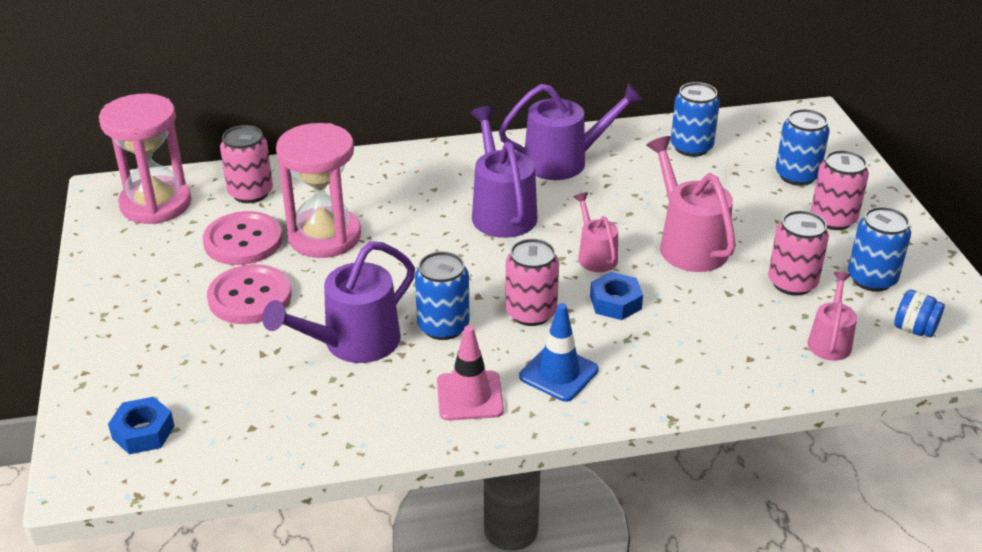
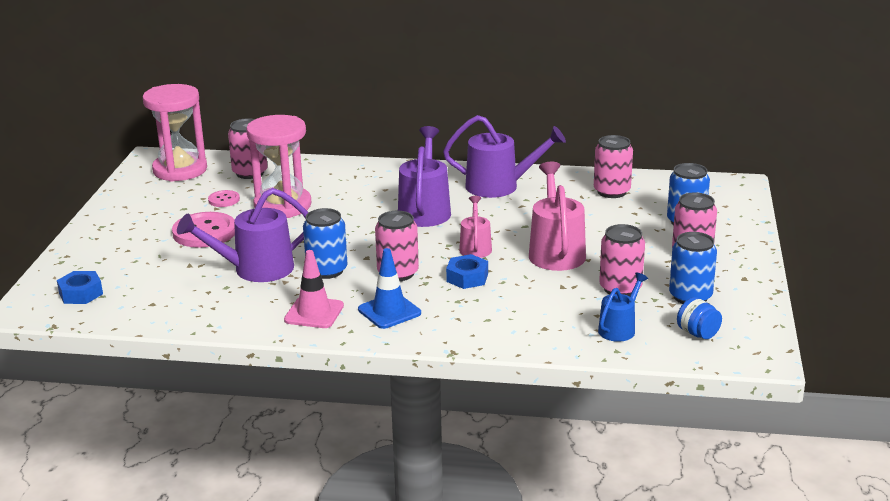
camera: 20 degrees right, 10 degrees down
(243, 241) = (224, 200): pink button -> pink button, size x0.52
(691, 147) = (611, 191): blue can -> pink can
(830, 341) = (619, 328): pink watering can -> blue watering can

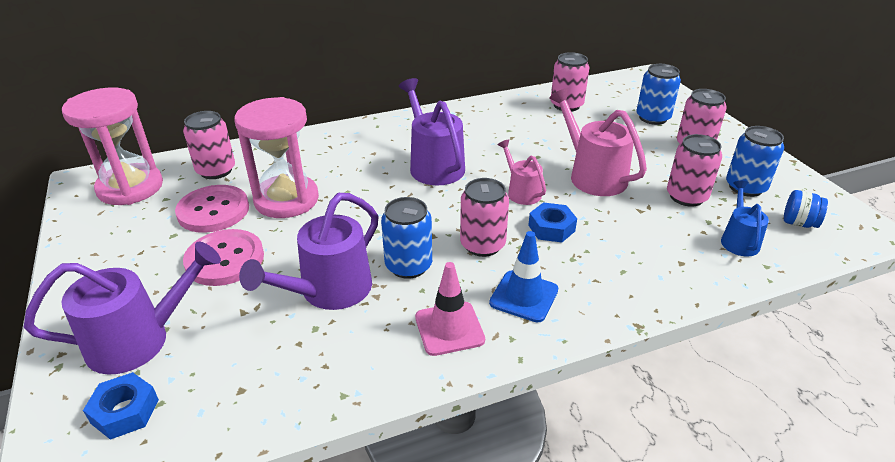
camera: 30 degrees left, 10 degrees up
(224, 200) = (213, 211): pink button -> pink button, size x1.94
(500, 186) = (473, 123): purple watering can -> purple watering can (140, 339)

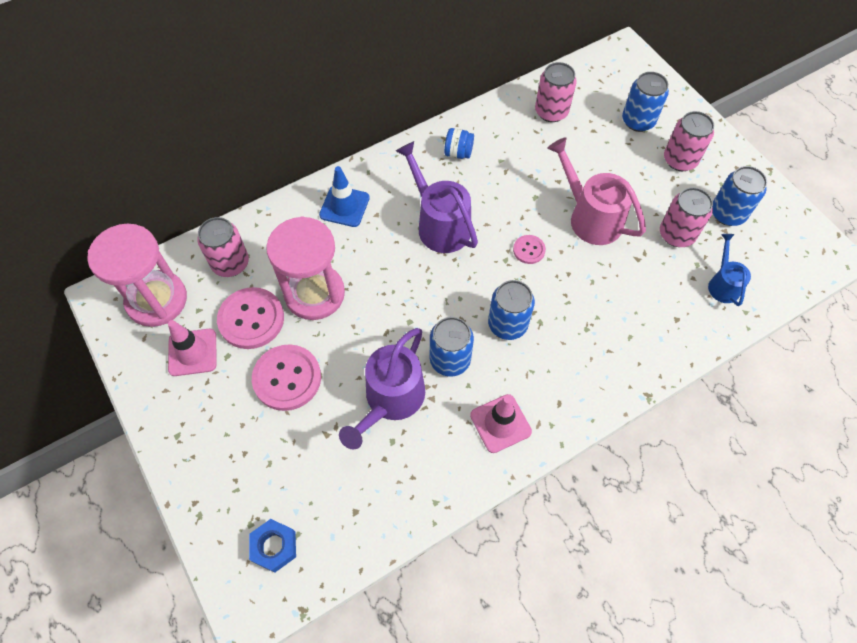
camera: 10 degrees left, 25 degrees up
(140, 228) = (192, 352): none -> pink traffic cone
(140, 339) = (253, 478): purple watering can -> none
(482, 245) = (507, 324): pink can -> blue can
(521, 192) = (529, 250): pink watering can -> pink button
(524, 296) = (553, 379): blue traffic cone -> blue traffic cone (344, 206)
(551, 228) = (563, 294): blue nut -> none
(799, 223) = (772, 254): blue jar -> blue jar (458, 153)

